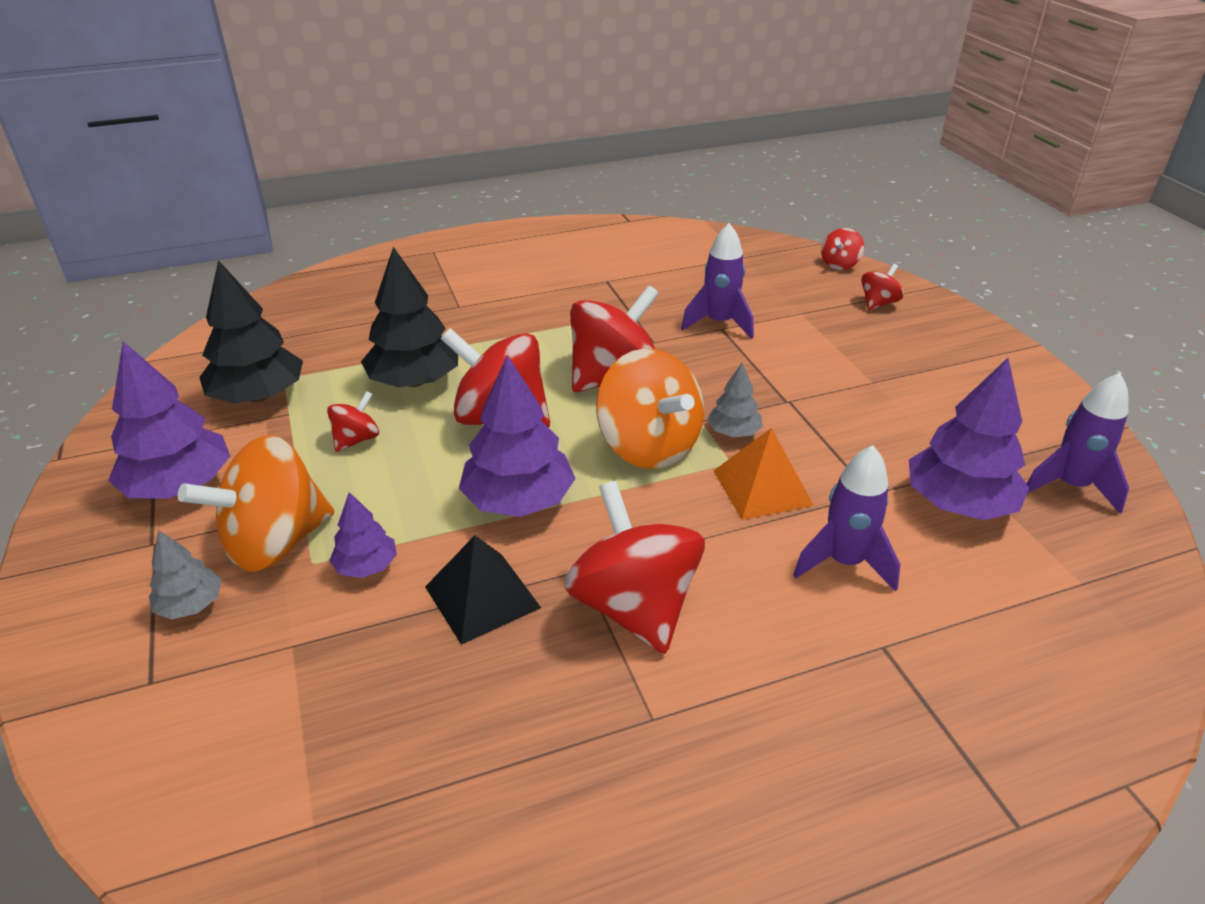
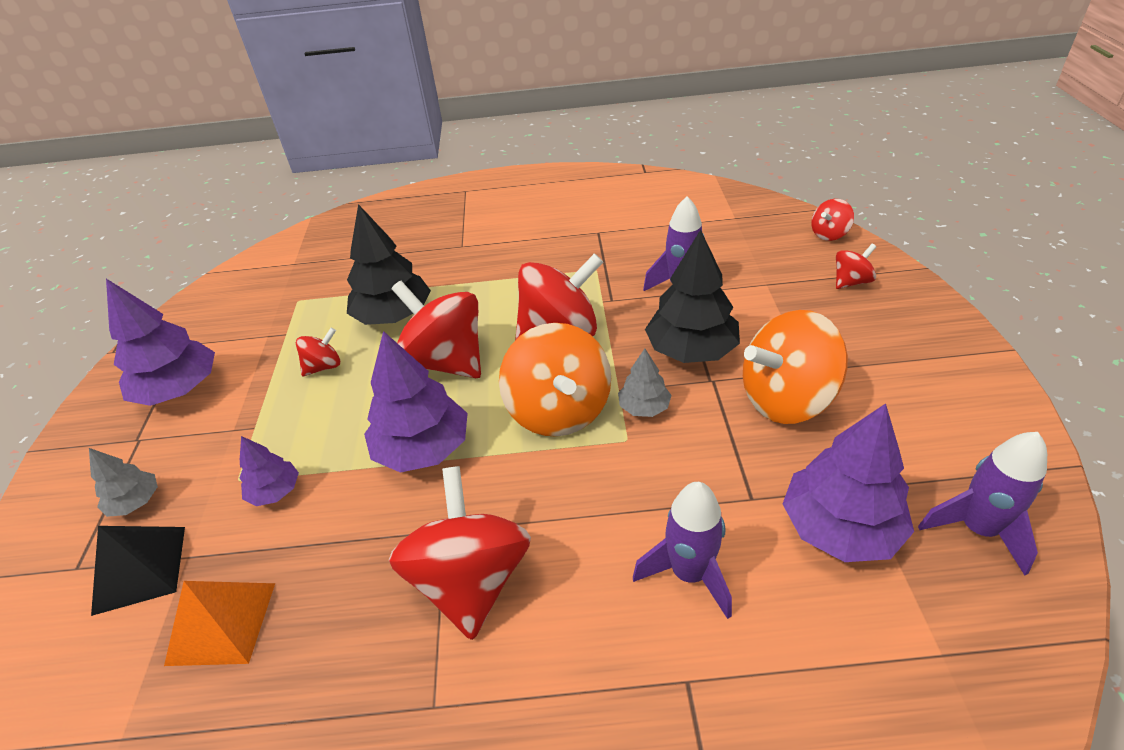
camera: 20 degrees right, 5 degrees up
(258, 396) = (271, 315): black tree -> black tree (691, 350)
(275, 542) = (220, 455): orange spinning top -> orange spinning top (786, 399)
(482, 597) = (349, 542): black pyramid -> black pyramid (140, 569)
(762, 487) = (645, 473): orange pyramid -> orange pyramid (222, 622)

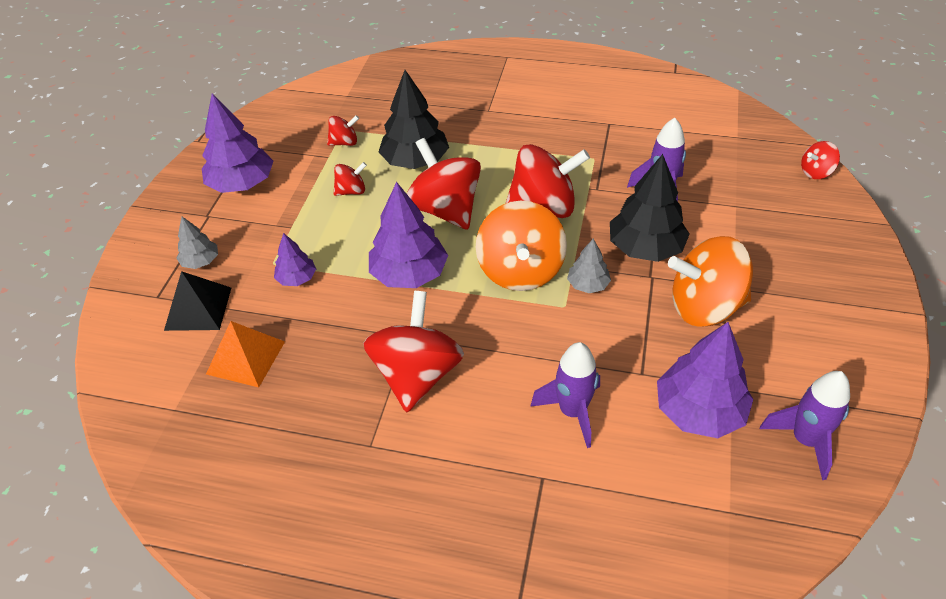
camera: 15 degrees right, 5 degrees up
(851, 282) = (812, 221): red spinning top -> red spinning top (344, 142)

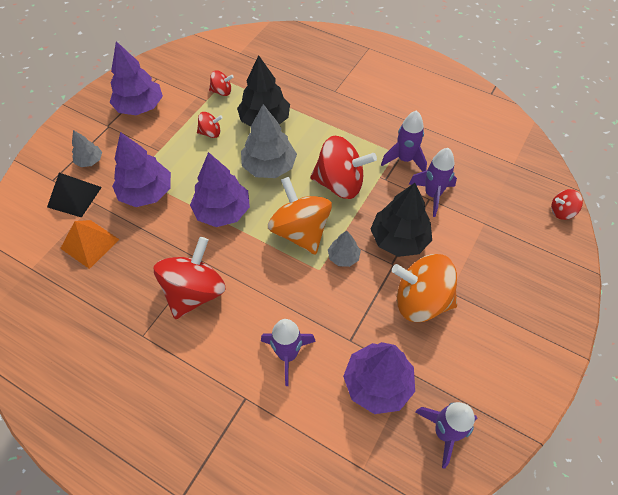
camera: 15 degrees right, 10 degrees up
(297, 278) = (146, 192): purple tree -> purple tree, size x1.88
(446, 209) = (269, 166): red spinning top -> grey tree
(520, 271) = (300, 231): orange spinning top -> orange spinning top turned 135 degrees clockwise
(609, 163) = (404, 159): none -> purple rocket

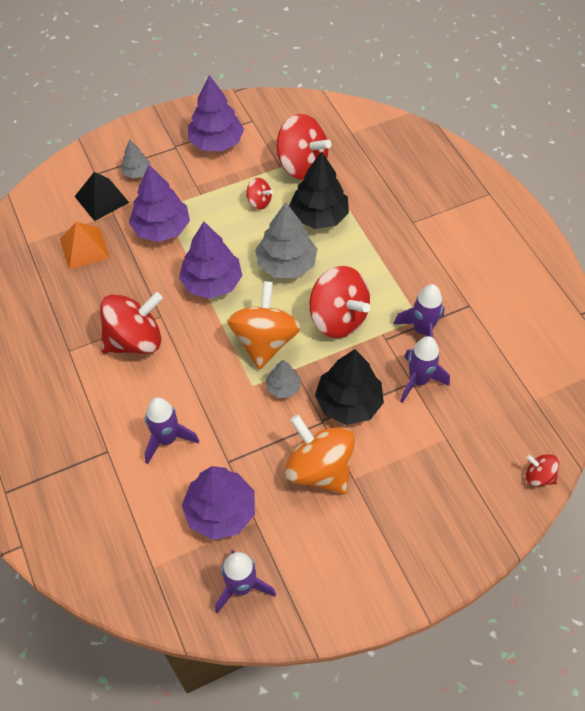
camera: 35 degrees right, 0 degrees up
(222, 91) = (302, 165): red spinning top -> red spinning top, size x2.08

